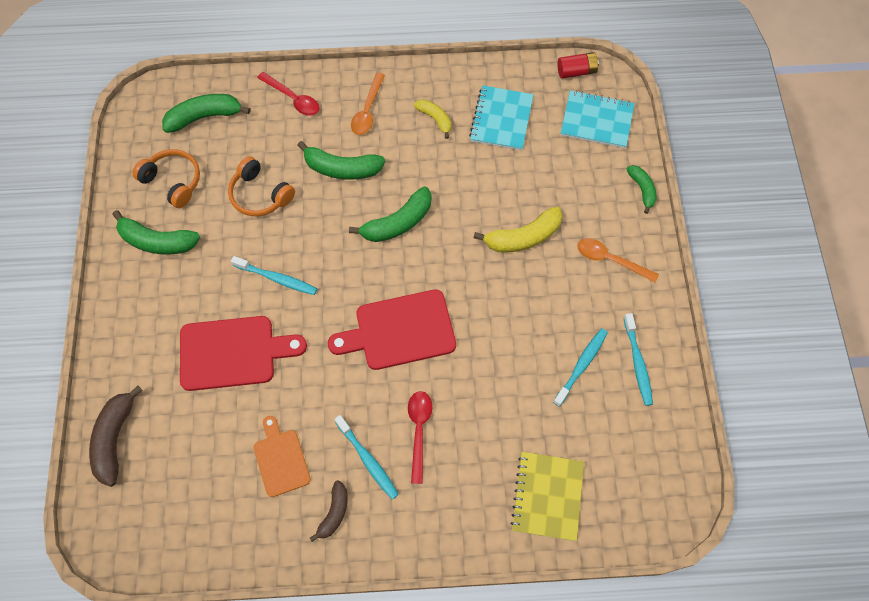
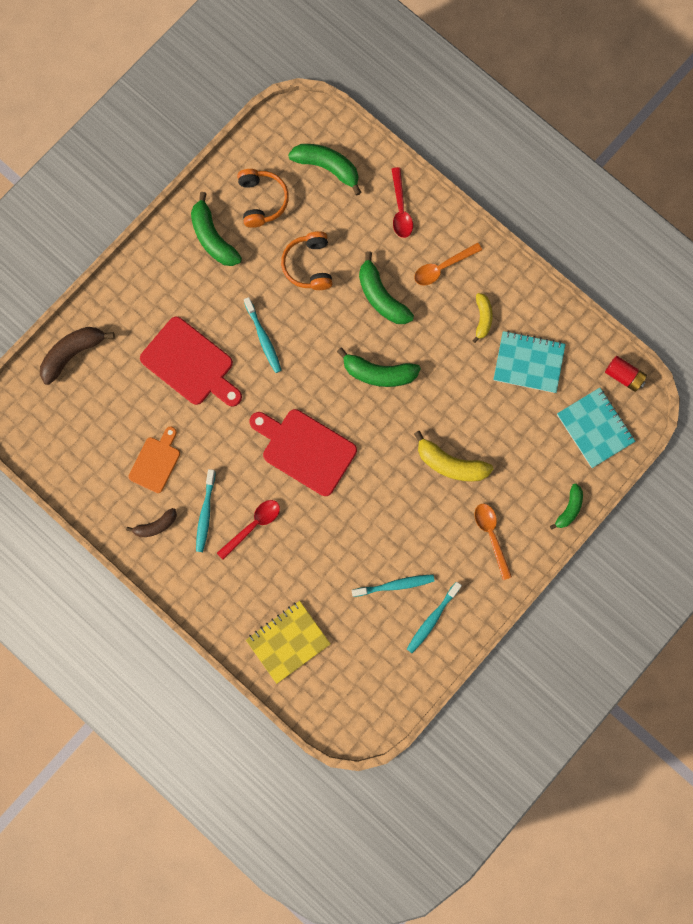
camera: 45 degrees right, 15 degrees up
(501, 119) = (528, 362): turquoise notebook -> turquoise notebook turned 45 degrees clockwise

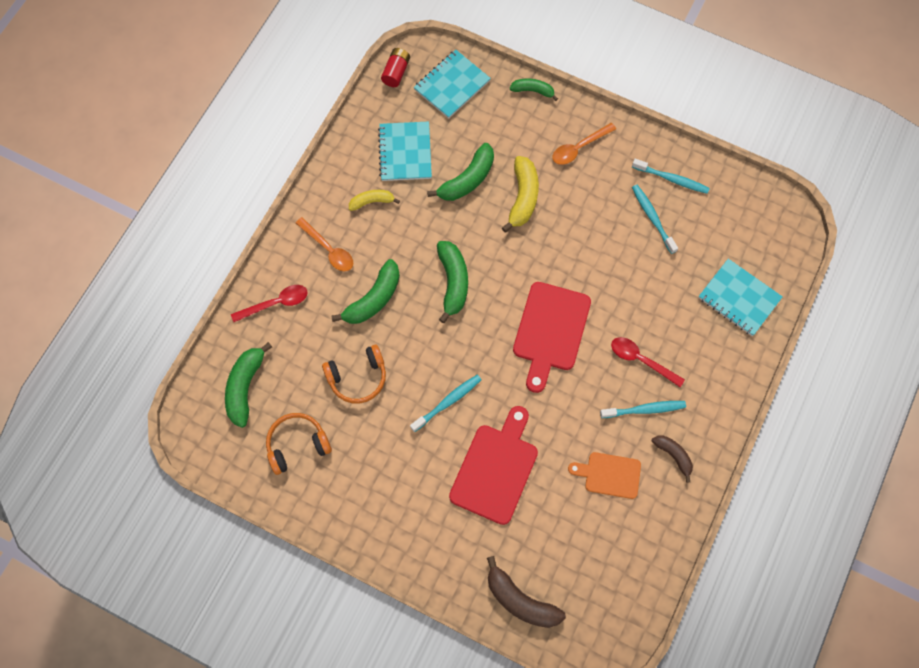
camera: 105 degrees left, 10 degrees down
(213, 238) = (351, 485): green banana -> green banana (467, 180)
(288, 641) = (739, 298): yellow notebook -> turquoise notebook

